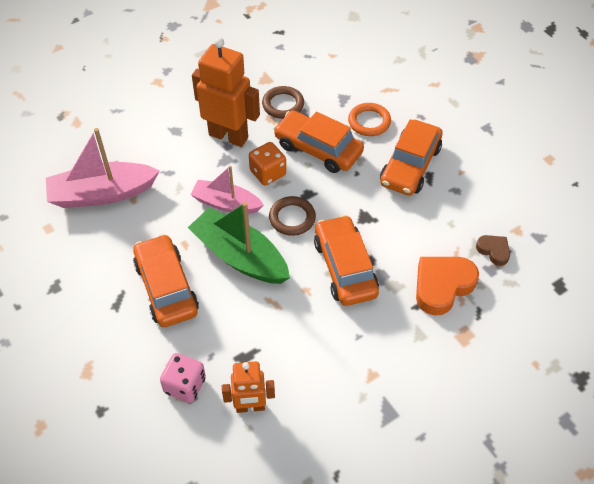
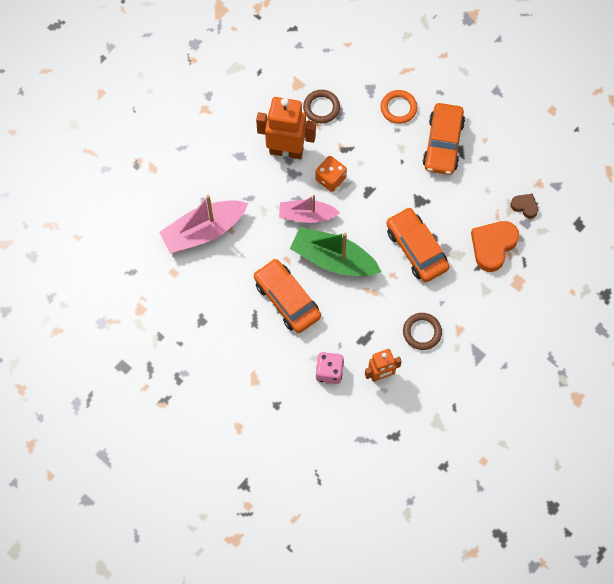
camera: 15 degrees left, 15 degrees up
(292, 218) = (363, 216): brown ring -> brown ring (422, 332)
(318, 149) = (364, 145): orange car -> none

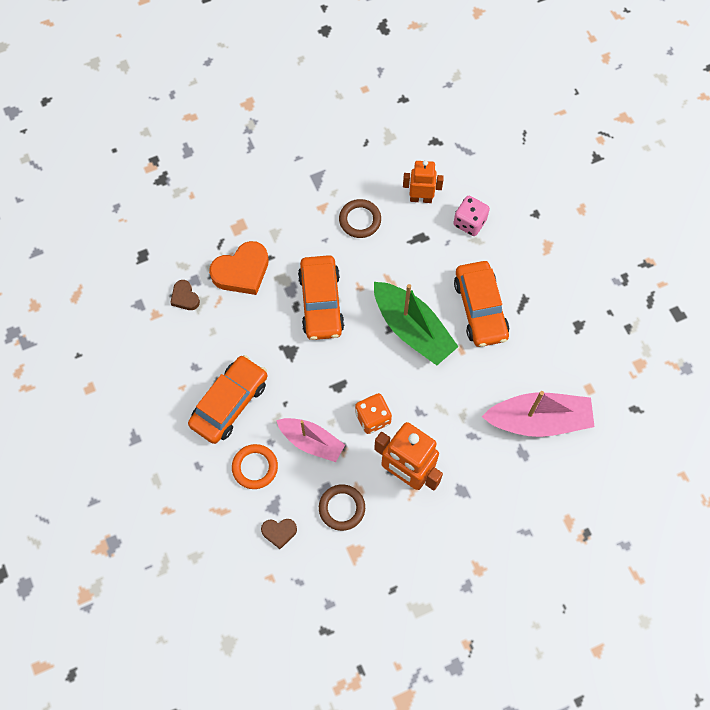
camera: 155 degrees left, 0 degrees up
(307, 215) = (418, 388): pink boat -> pink boat (311, 441)
(357, 74) = (279, 532): none -> brown heart

